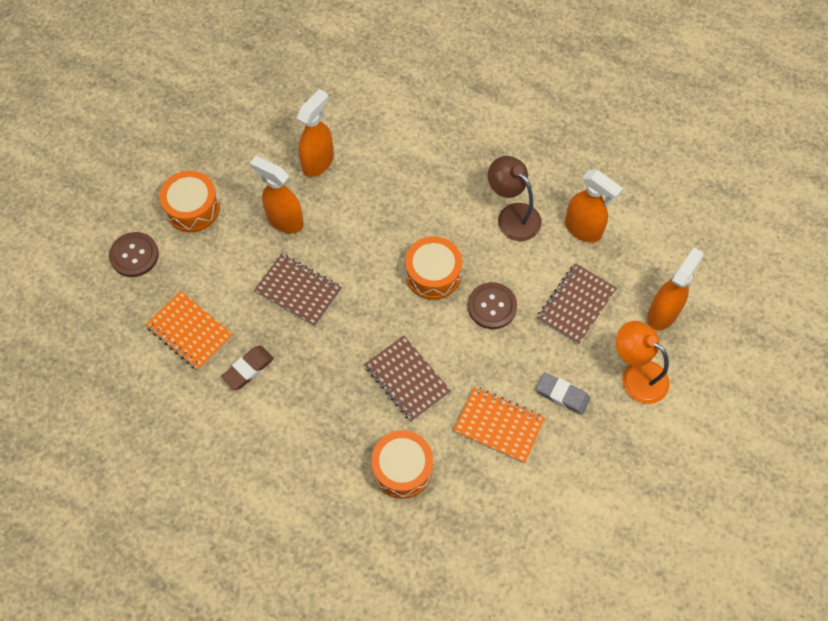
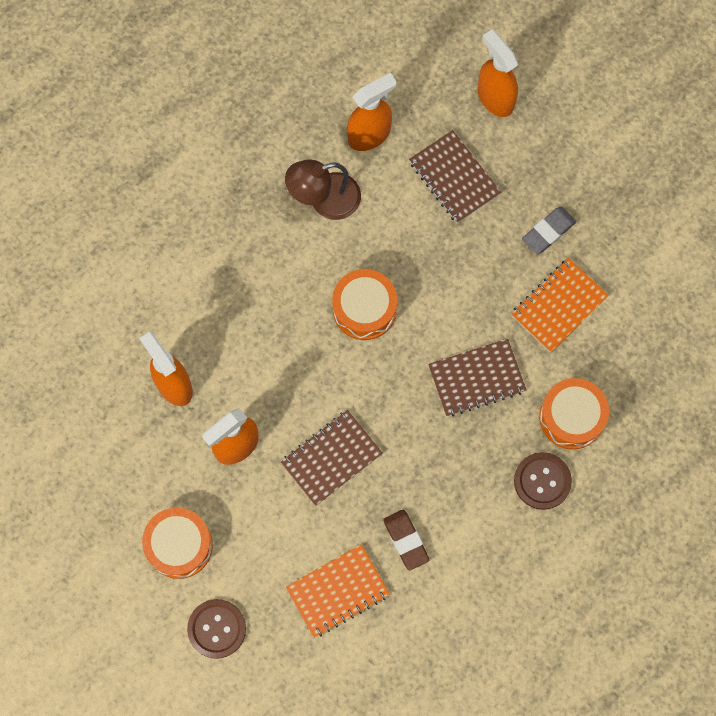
camera: 70 degrees left, 10 degrees up
(492, 306) = (425, 262): brown button -> brown button (542, 481)
(636, 375) = (552, 152): orange lamp -> none

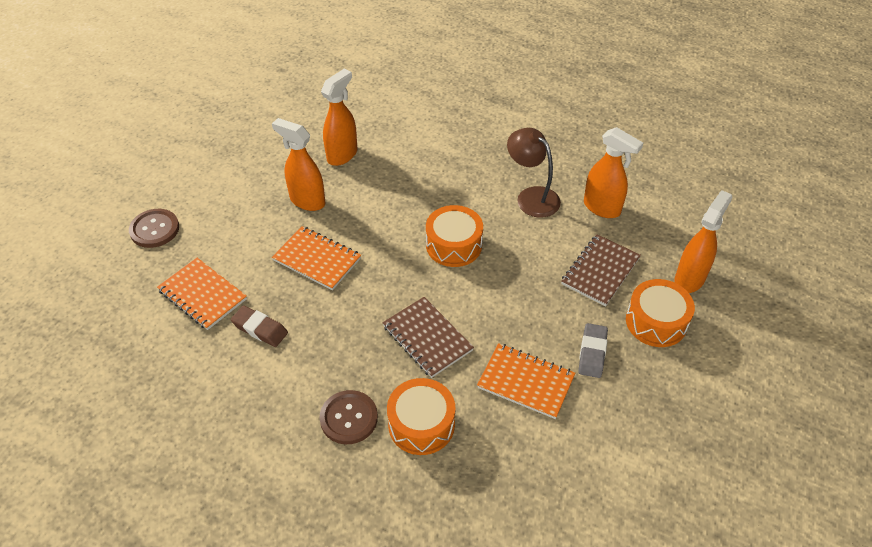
camera: 70 degrees right, 25 degrees down
(179, 545) = (217, 191): orange drum -> orange drum (656, 322)
(331, 458) = (317, 259): brown notebook -> orange notebook
(406, 540) = (260, 329): brown eraser -> brown eraser turned 75 degrees clockwise
(548, 232) = (592, 353): grey eraser -> grey eraser turned 75 degrees clockwise

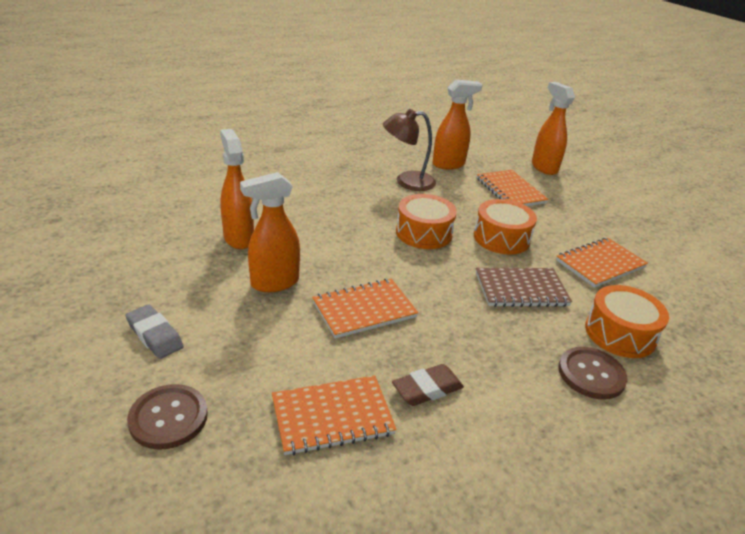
camera: 60 degrees left, 15 degrees down
(592, 353) = (587, 226): grey eraser -> grey eraser (155, 335)
(600, 271) = (510, 191): brown notebook -> orange notebook
(656, 322) = (574, 193): orange drum -> orange drum (501, 238)

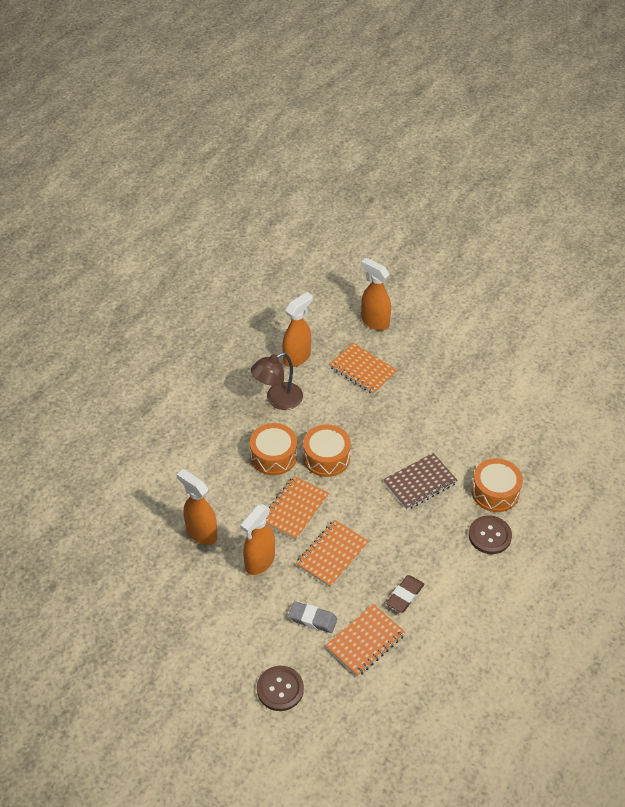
camera: 25 degrees left, 15 degrees up
(155, 335) = (222, 643): grey eraser -> grey eraser (312, 619)
(501, 238) = (383, 434): orange drum -> orange drum (273, 456)
(600, 264) = (461, 428): orange notebook -> orange notebook (295, 509)

